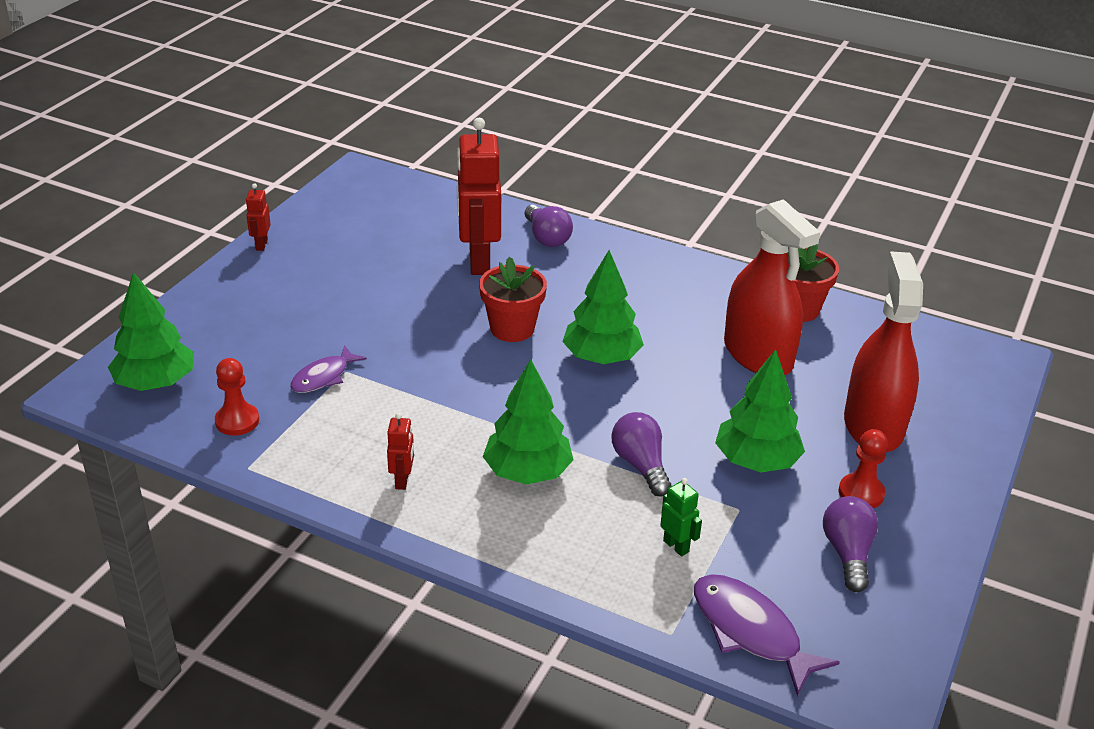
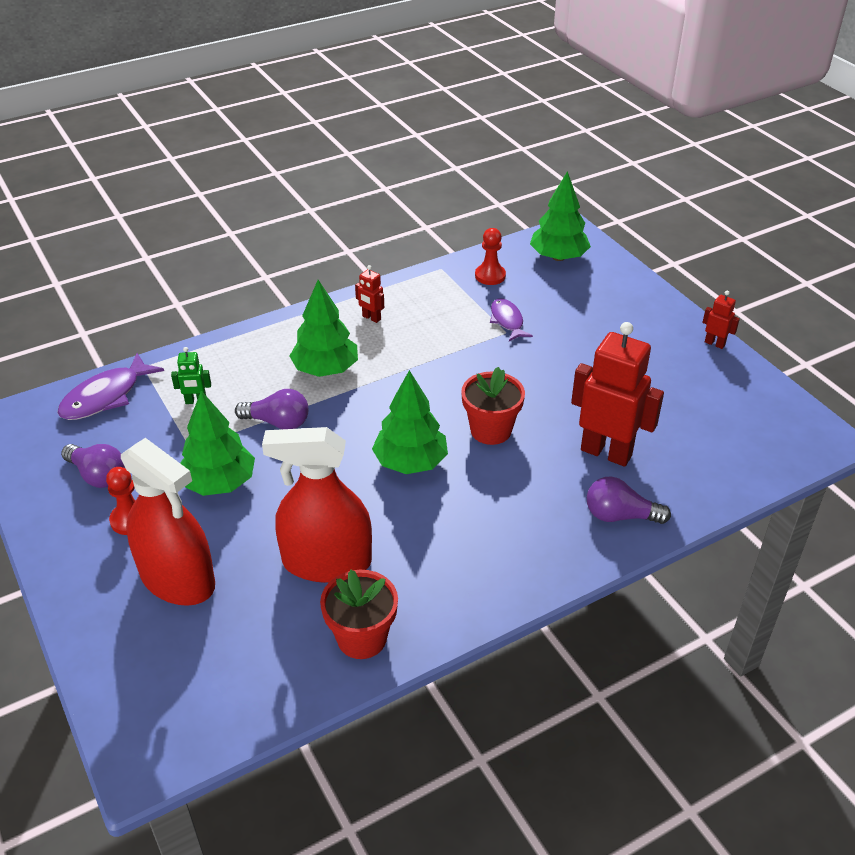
camera: 125 degrees right, 5 degrees up
(750, 631) = (105, 396): purple fish -> purple fish turned 135 degrees clockwise

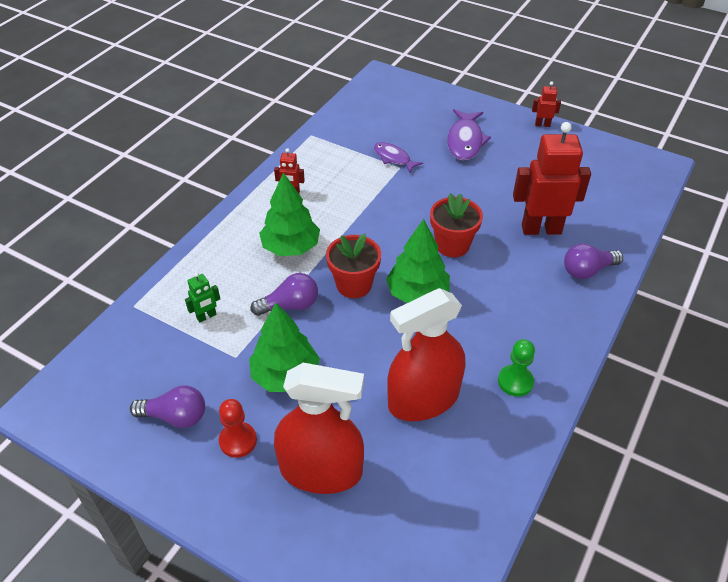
camera: 30 degrees left, 5 degrees up
(105, 396) = (122, 345): purple fish -> purple fish (465, 141)
(362, 638) = (498, 444): red flower pot -> red flower pot (354, 285)
(434, 589) = (515, 381): none -> green pawn
(490, 276) = (352, 128): red pawn -> none
(558, 257) = (388, 97): green tree -> none

